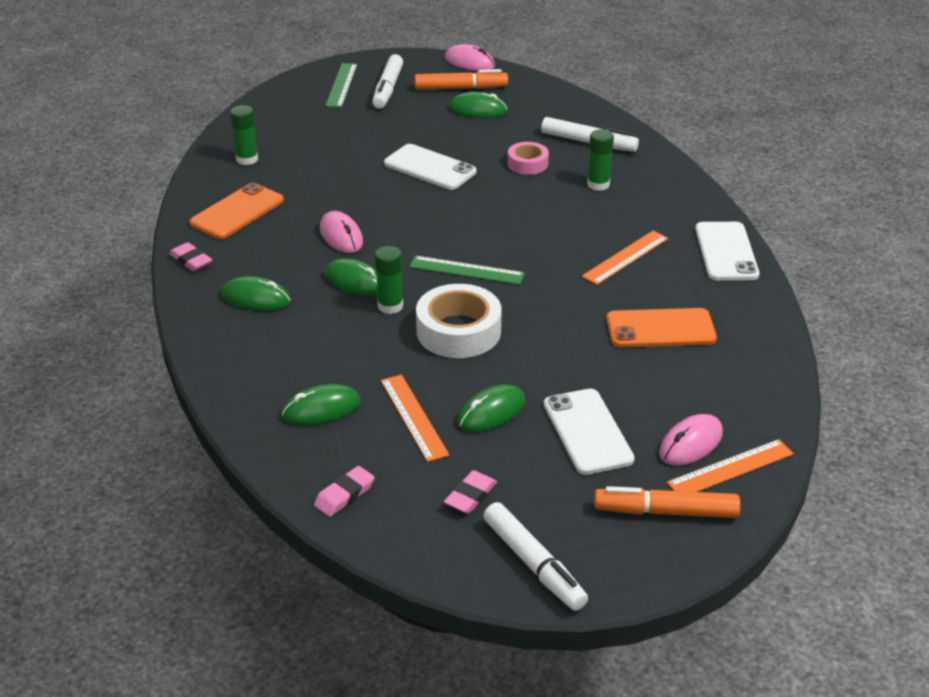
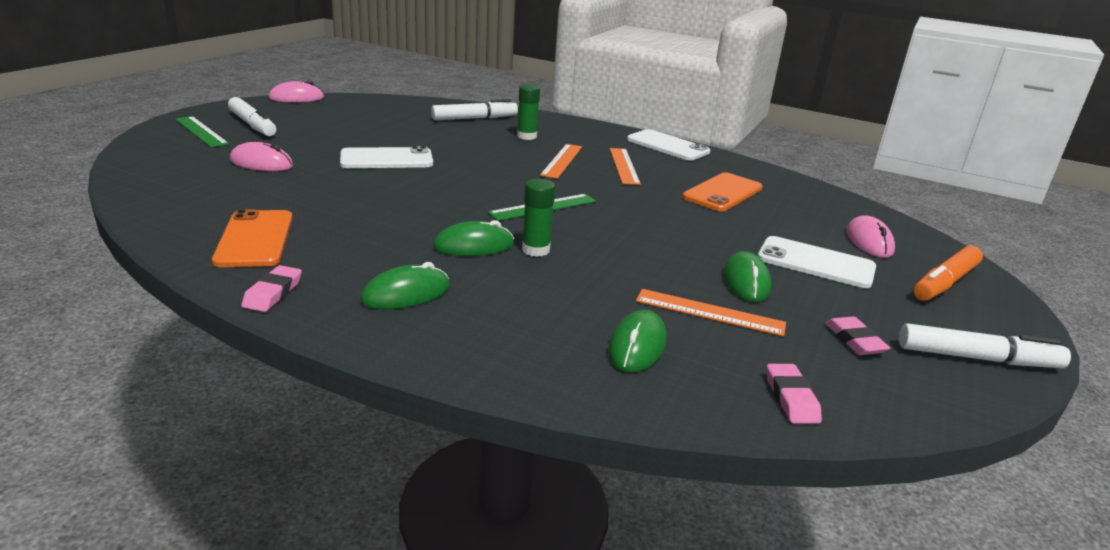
camera: 50 degrees left, 10 degrees down
(191, 260) = (273, 293): pink eraser -> pink eraser turned 75 degrees counterclockwise
(247, 159) = (191, 200): green glue stick -> none
(341, 236) = (397, 221): pink mouse -> pink mouse (261, 163)
(458, 331) = (617, 244): white tape -> none
(461, 88) = (318, 112): orange marker -> none
(477, 110) = (357, 120): green mouse -> none
(527, 164) = (457, 138): pink tape -> none
(730, 468) = (911, 244): orange ruler -> orange ruler (562, 161)

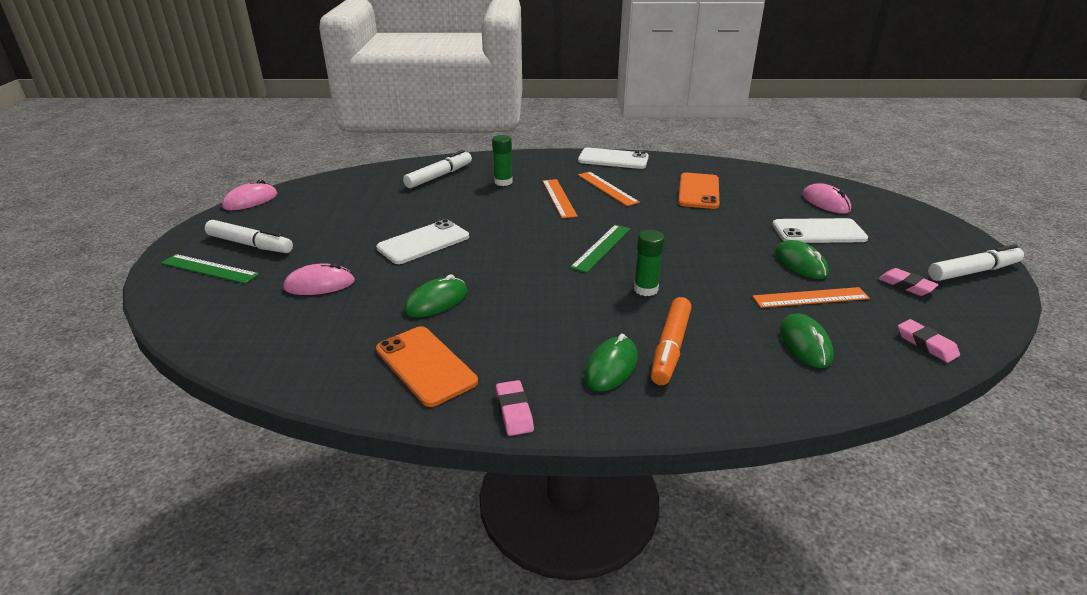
camera: 25 degrees left, 5 degrees up
(474, 246) = (600, 303): green mouse -> green mouse (436, 301)
(945, 283) = (898, 220): orange marker -> orange marker (670, 348)

